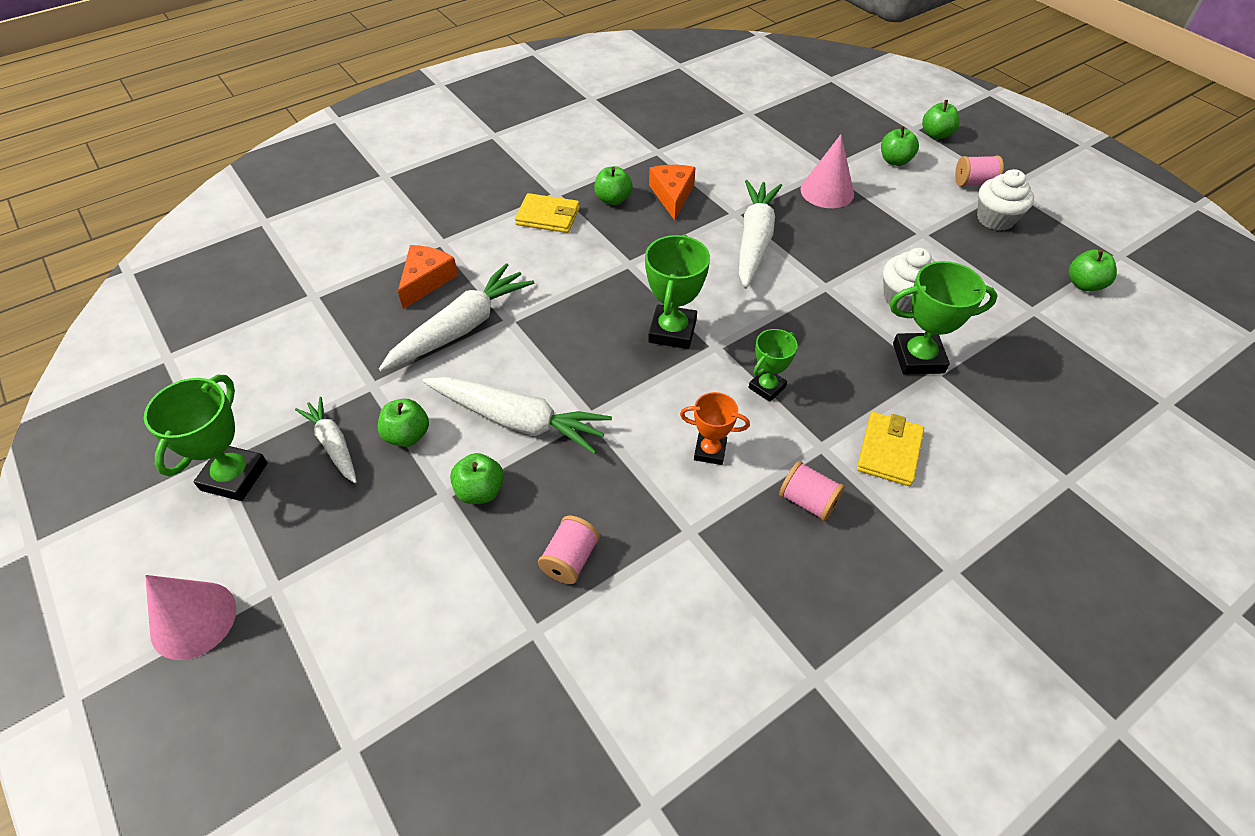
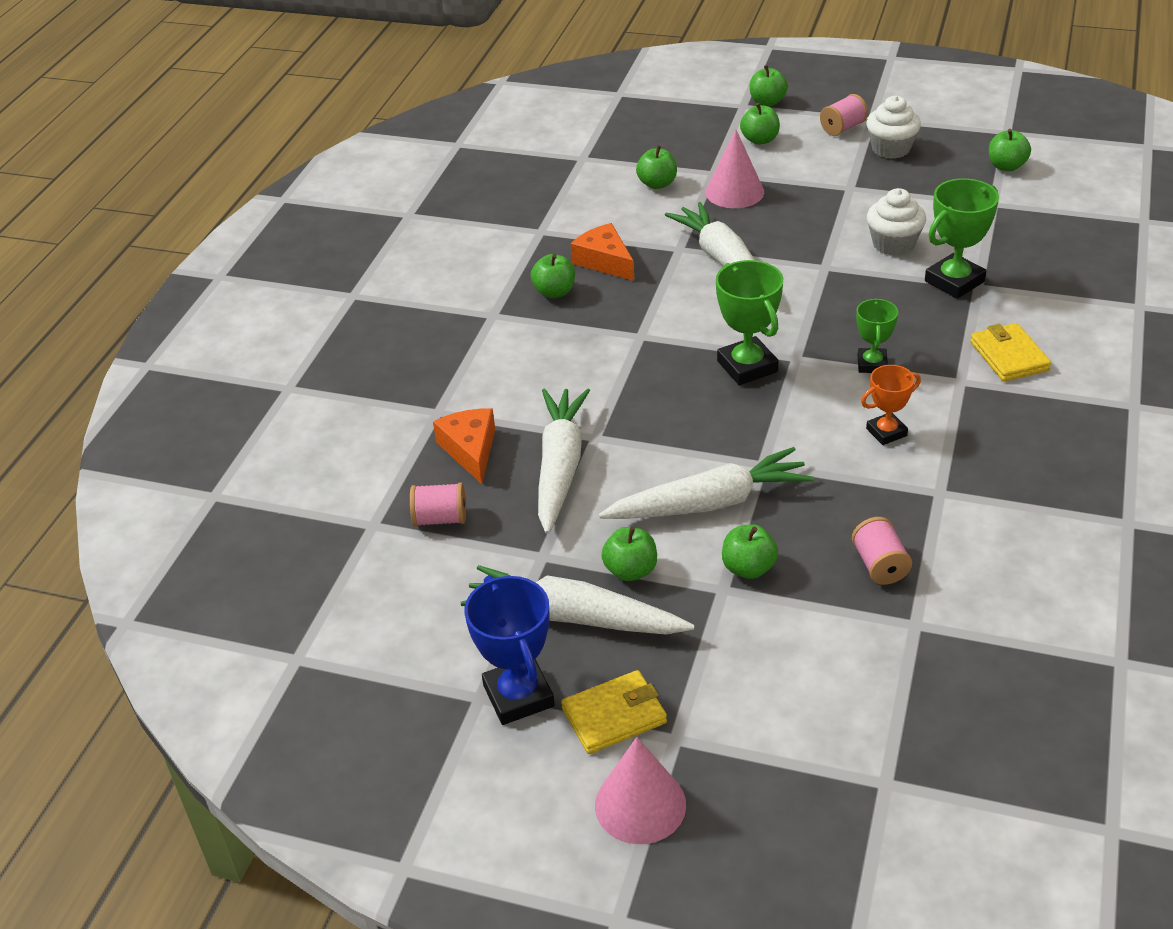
camera: 35 degrees left, 10 degrees down
(234, 477) = (518, 696): green trophy -> blue trophy
(333, 444) = (573, 617): white carrot -> white carrot, size x1.69
(548, 216) = (512, 337): yellow wallet -> yellow wallet (614, 715)
(777, 157) = (657, 184): none -> green apple
(808, 501) = (995, 422): pink spool -> pink spool (440, 519)

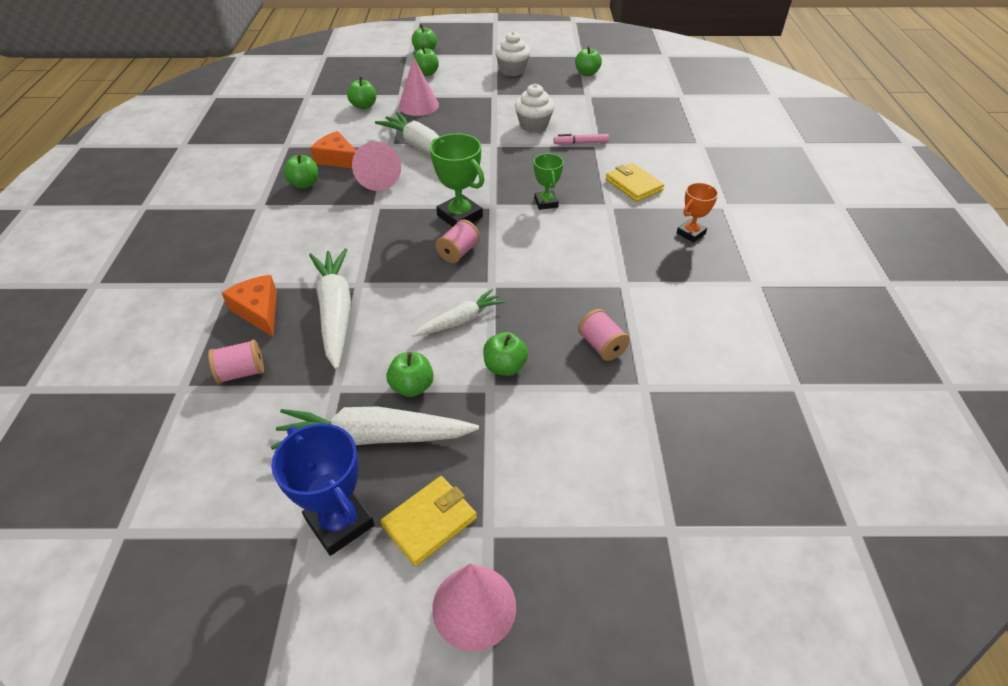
camera: 20 degrees left, 5 degrees up
(652, 296) = (378, 178): none -> pink cone
(710, 503) = (460, 320): white carrot -> white carrot, size x0.59
(843, 128) = (478, 62): pink spool -> pink spool (458, 252)
(886, 432) = (572, 247): orange trophy -> orange trophy (690, 233)
(954, 281) = (581, 143): green trophy -> pink marker

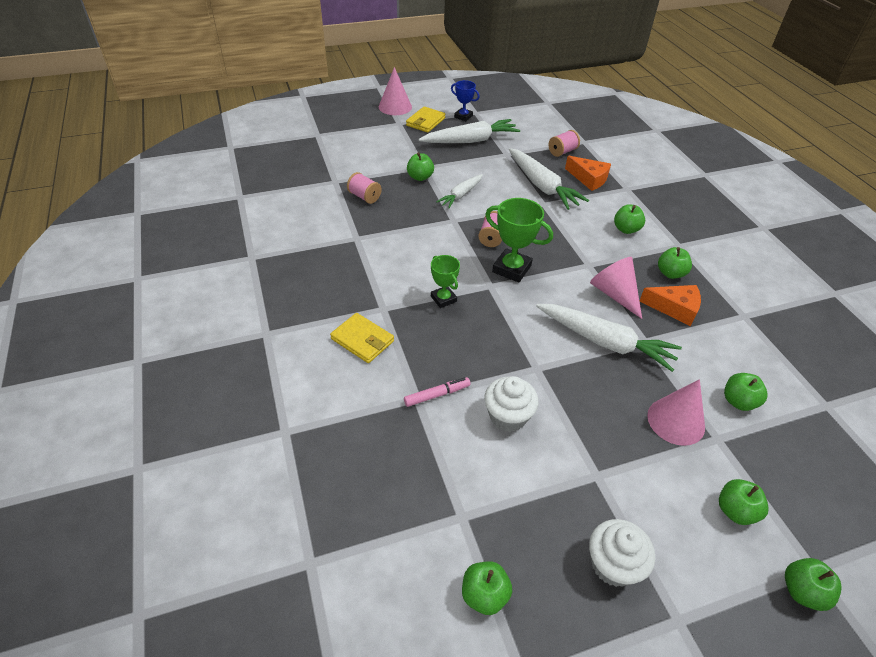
camera: 160 degrees right, 0 degrees up
(340, 522) = (463, 116): blue trophy -> blue trophy, size x0.62
(412, 387) = (466, 161): green apple -> green apple (626, 229)
(690, 233) = (302, 293): orange trophy -> none

